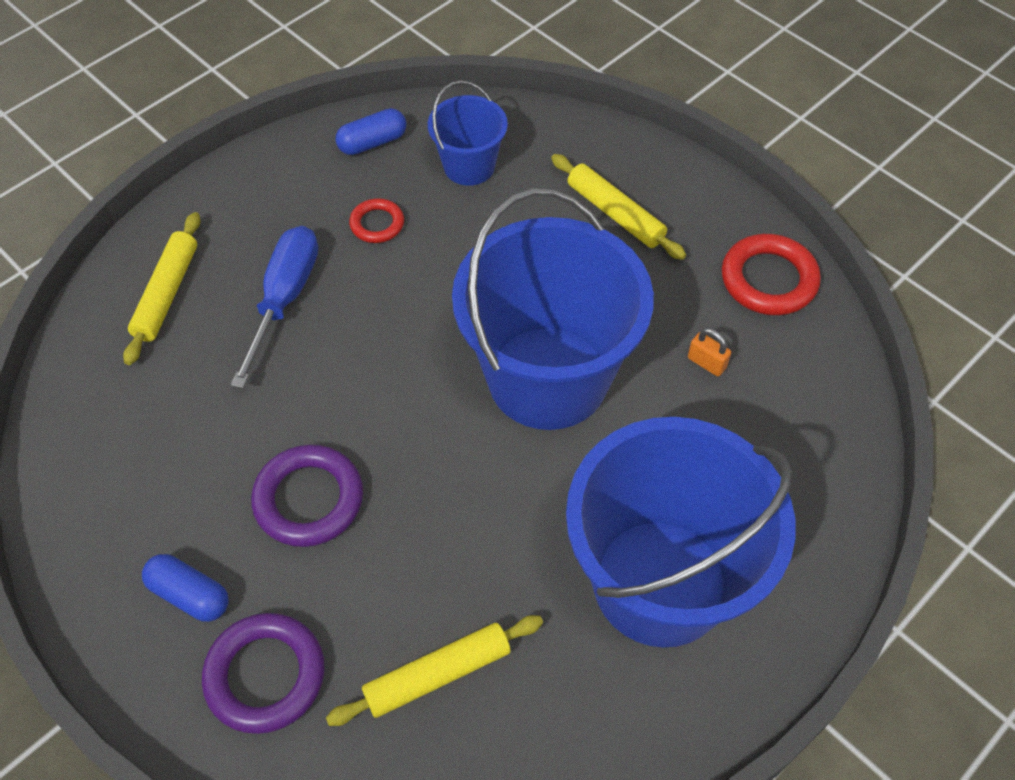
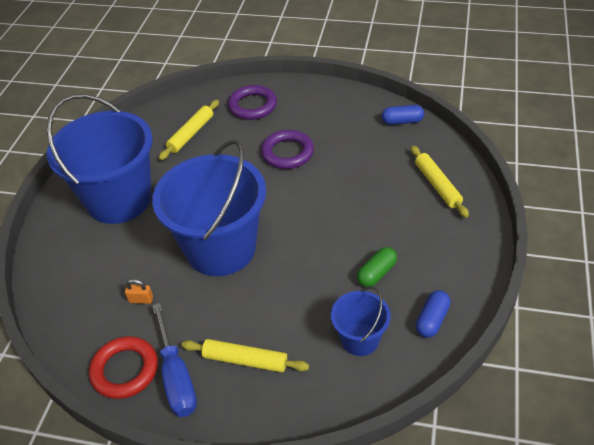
camera: 150 degrees right, 10 degrees down
(190, 595) = (302, 109): blue capsule -> blue capsule (402, 121)
(284, 299) = (381, 212): blue screwdriver -> blue screwdriver (176, 376)
(377, 224) = (376, 273): red ring -> green capsule

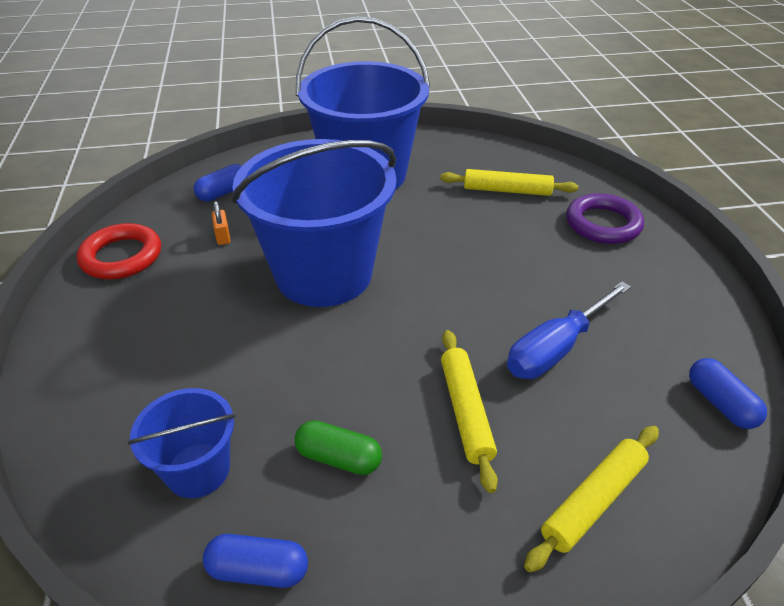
camera: 65 degrees right, 5 degrees down
(79, 291) = (223, 192): none -> blue capsule
(176, 376) = (115, 298): blue screwdriver -> blue screwdriver (556, 348)
(245, 360) = (144, 351): yellow rolling pin -> yellow rolling pin (465, 411)
(287, 153) = (535, 284): purple ring -> none

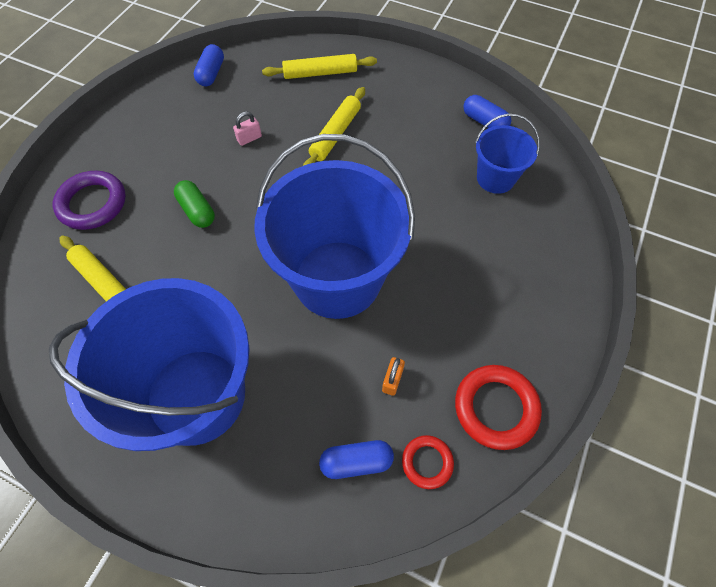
camera: 145 degrees left, 20 degrees up
(169, 211) = (427, 462): none -> red ring
(339, 458) = (419, 147): green capsule -> green capsule (197, 211)
(556, 348) = (249, 138): blue screwdriver -> pink padlock

